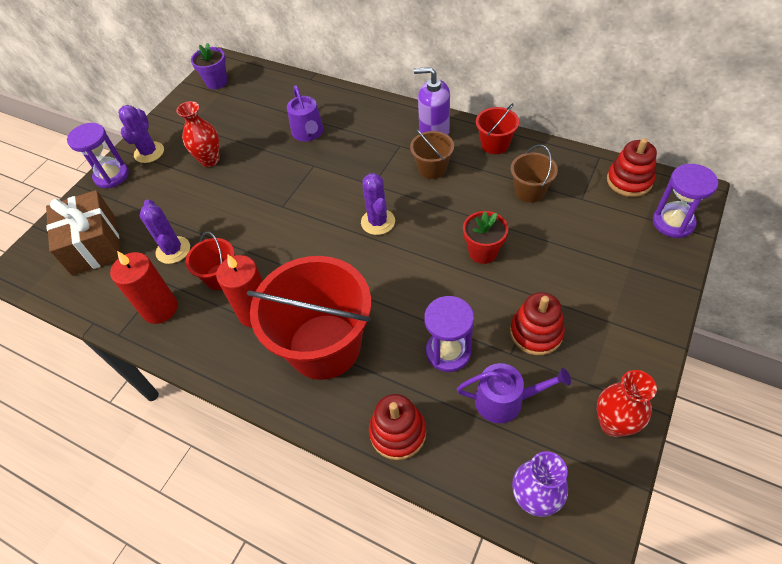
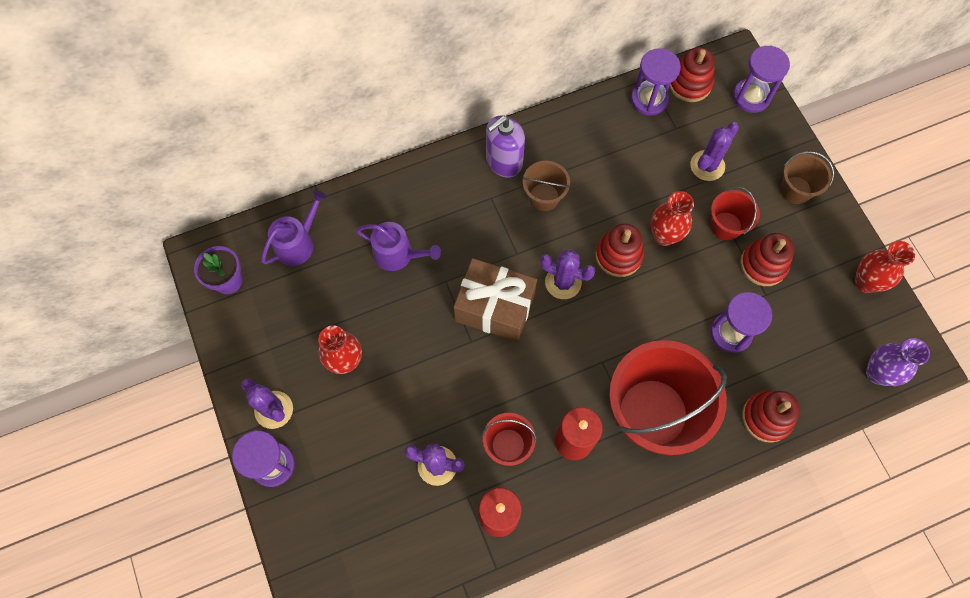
camera: 55 degrees left, 15 degrees up
(94, 245) = (361, 533): brown gift -> brown gift (495, 307)
(434, 237) = (618, 255): none -> red stacking toy
(483, 252) = (664, 236): red flower pot -> red vase
(495, 144) = (563, 131): red bucket -> red bucket (726, 226)
(505, 400) = (798, 330): purple watering can -> purple watering can (298, 243)
(529, 191) = (636, 153): brown bucket -> brown bucket (795, 190)
(575, 237) = (707, 166): none -> purple cactus
(583, 168) = (649, 99): none -> purple hourglass

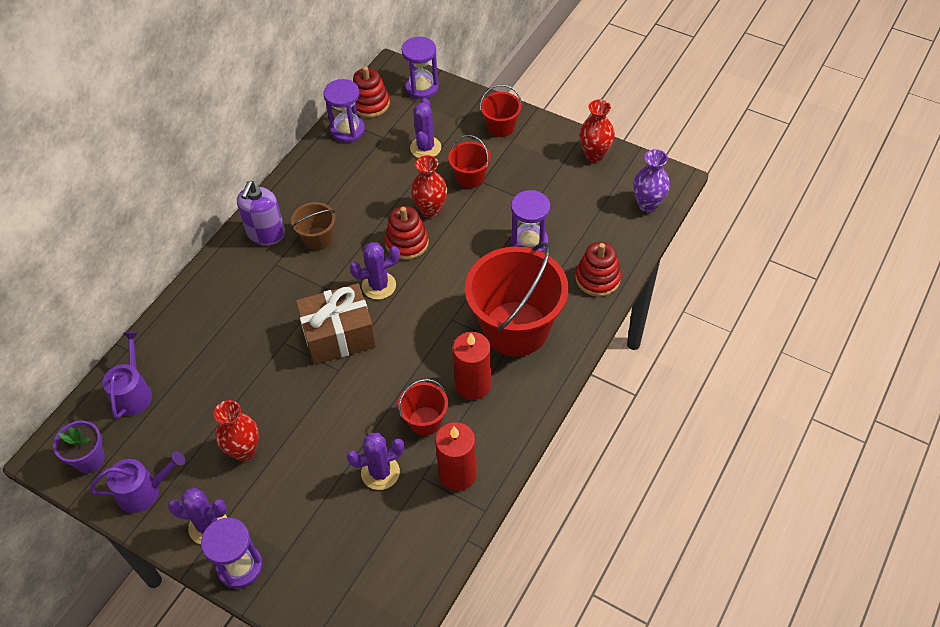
camera: 35 degrees left, 15 degrees down
(398, 254) = (228, 348): purple watering can -> purple watering can (144, 491)
(763, 264) = (516, 186): red stacking toy -> none
(795, 190) = (501, 127): brown bucket -> red bucket

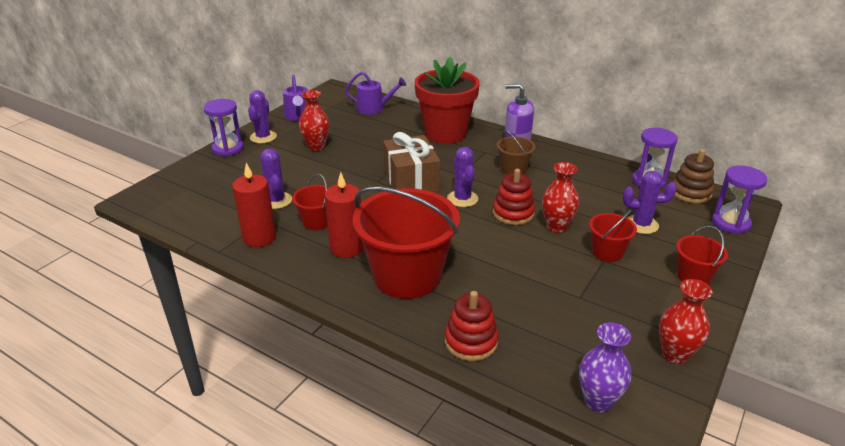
camera: 90 degrees right, 20 degrees down
(90, 459) = (328, 99): purple flower pot -> none
(223, 304) = (445, 133): none -> red flower pot
(370, 104) = (690, 192): red stacking toy -> brown stacking toy
(529, 242) = (521, 290): purple hourglass -> none

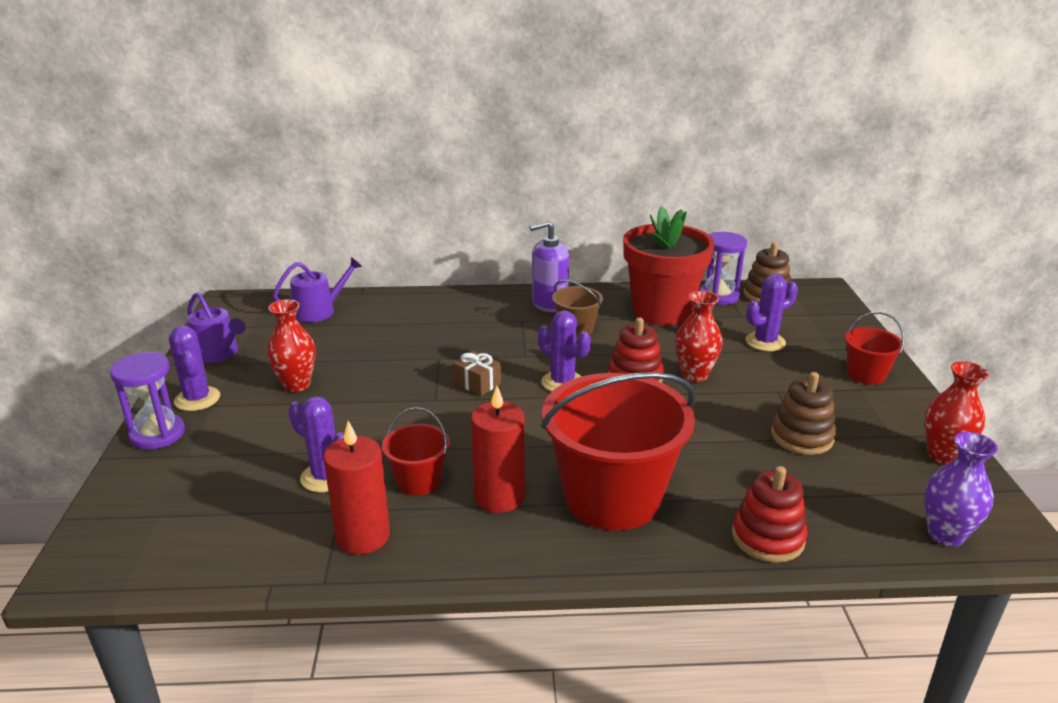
camera: 35 degrees left, 5 degrees down
(411, 181) = (477, 383): brown gift -> brown gift, size x0.49
(445, 133) = (450, 314): red flower pot -> red flower pot (662, 312)
(580, 295) = (802, 437): none -> brown stacking toy
(607, 252) = (771, 382): red bucket -> none
(730, 223) = (832, 312): purple hourglass -> none

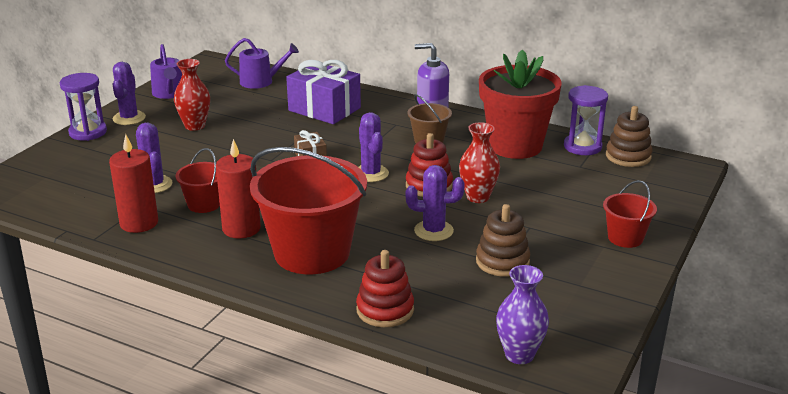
camera: 30 degrees right, 0 degrees up
(428, 324) = (324, 109): none -> purple gift
(765, 342) = (572, 191): purple cactus -> purple cactus (433, 231)
(943, 456) = (601, 310): red vase -> none

